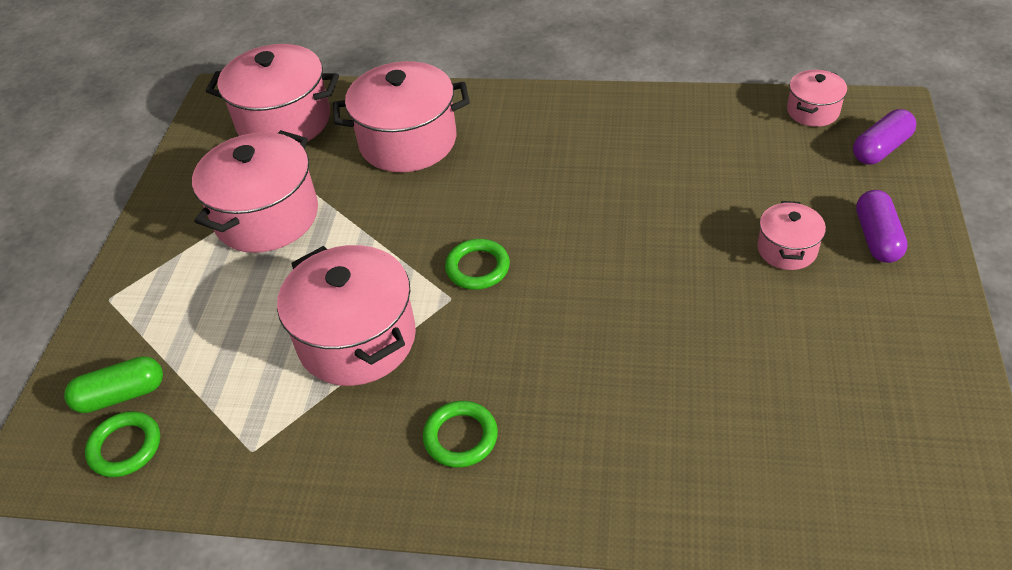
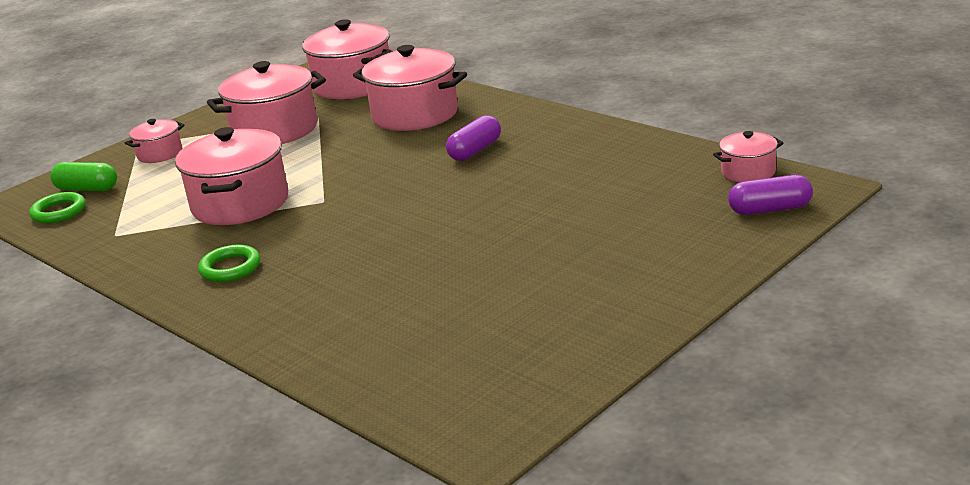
camera: 35 degrees right, 20 degrees down
(477, 267) = (362, 191): green ring -> none
(787, 249) = (592, 245): pink pot -> pink pot (160, 154)
(877, 238) = (676, 259): purple capsule -> purple capsule (475, 151)

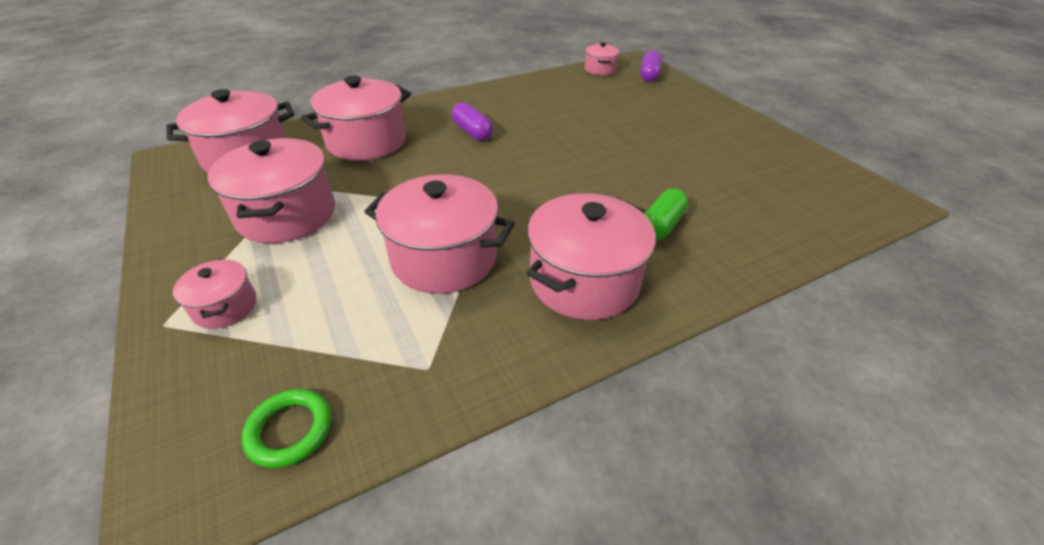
camera: 75 degrees left, 15 degrees up
(87, 189) = (246, 391): green capsule -> green capsule (661, 226)
(230, 268) = (584, 281): green ring -> pink pot

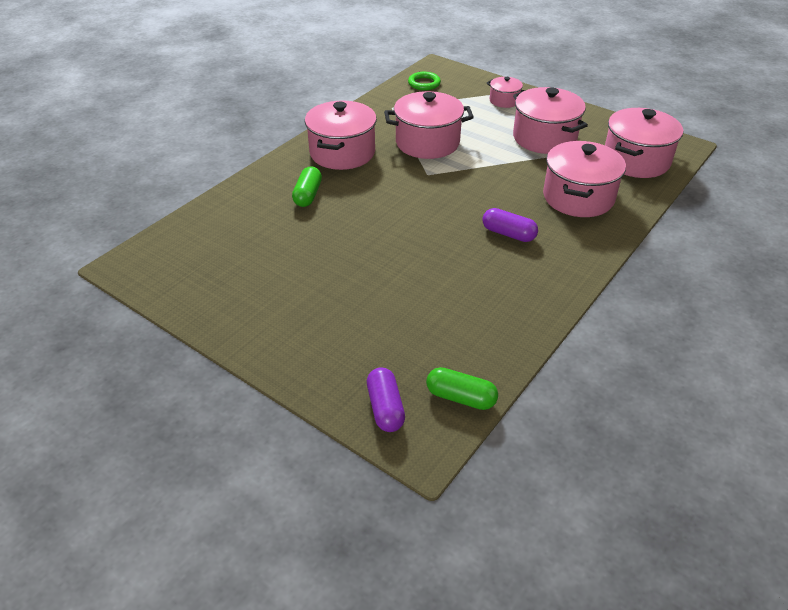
camera: 155 degrees right, 0 degrees up
(600, 69) = (461, 397): pink pot -> green capsule

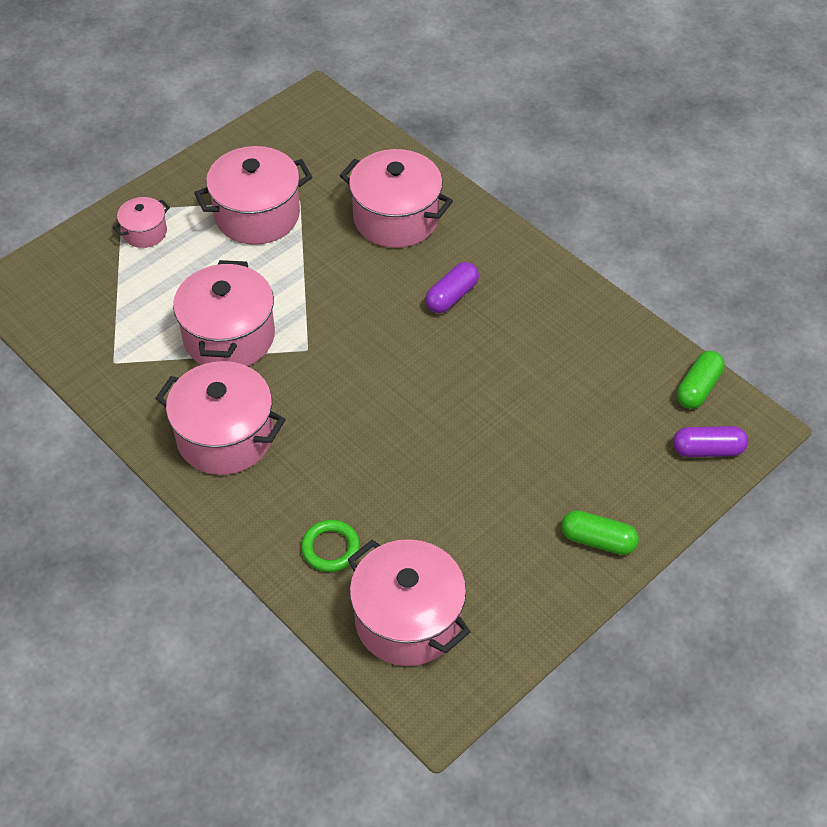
camera: 80 degrees left, 10 degrees up
(308, 195) = (322, 487): green capsule -> green capsule (598, 540)
(424, 83) = (55, 312): green ring -> green ring (330, 548)
(636, 161) = (334, 147): pink pot -> pink pot (408, 620)

